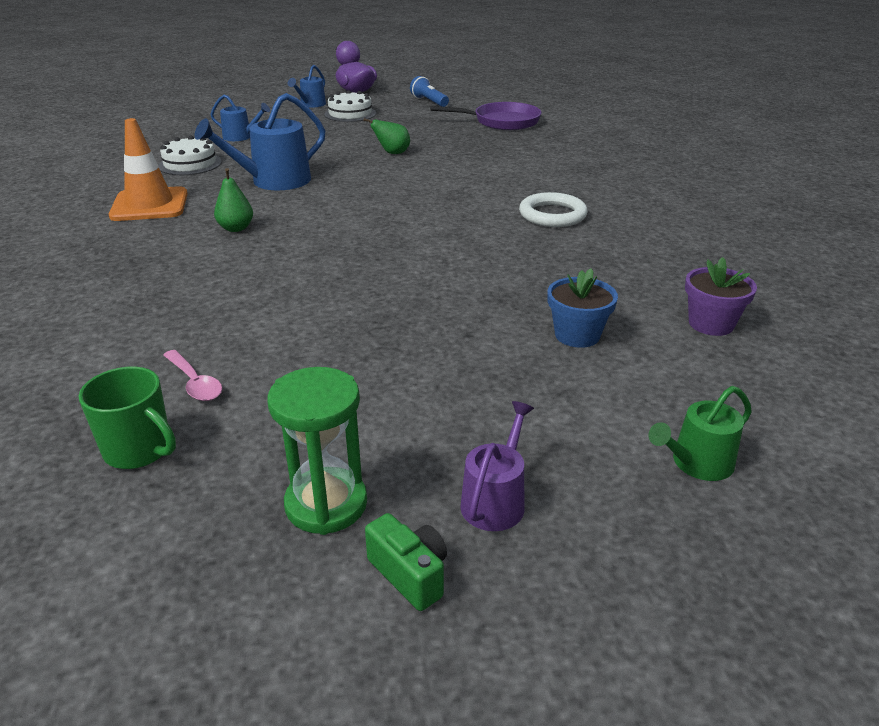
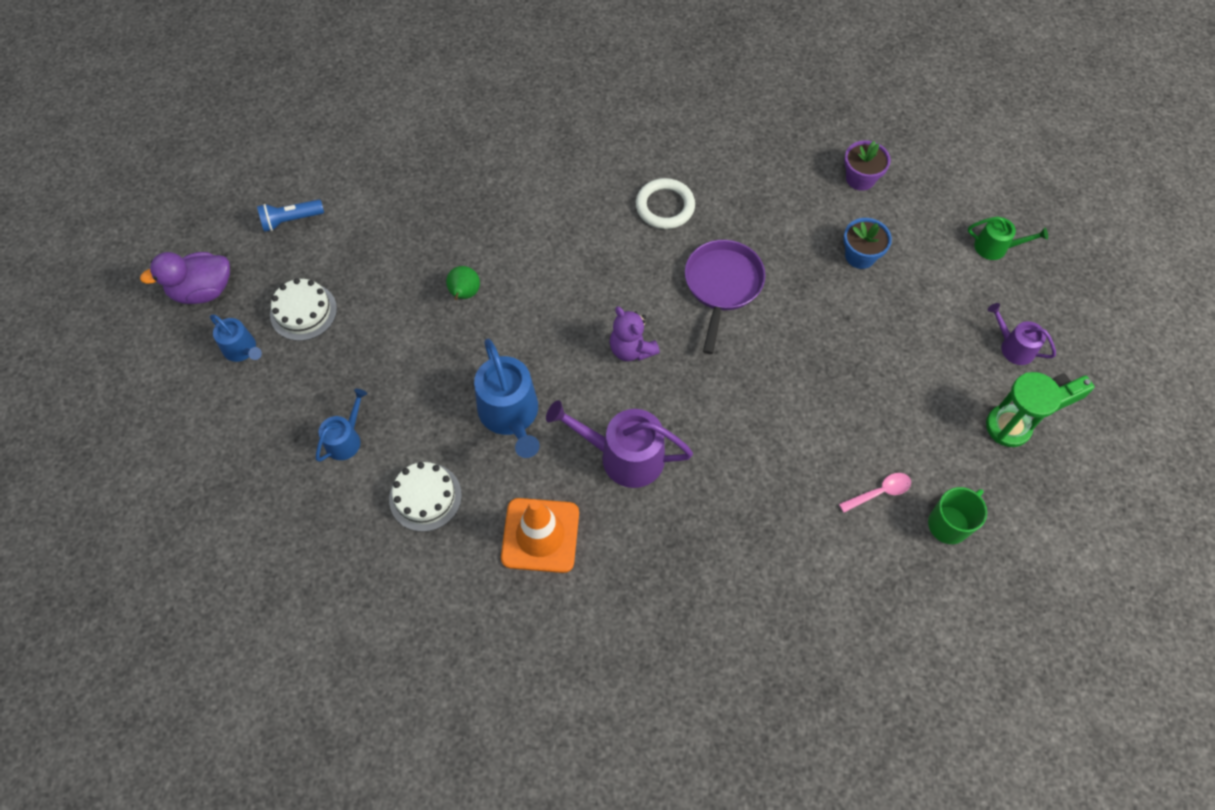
camera: 75 degrees left, 30 degrees up
(236, 228) = (624, 456): green pear -> purple watering can
(363, 219) = (631, 349): none -> purple teddy bear
(502, 122) = (401, 170): purple pan -> purple pan (722, 285)
(697, 463) = (995, 247): green watering can -> green watering can turned 60 degrees counterclockwise

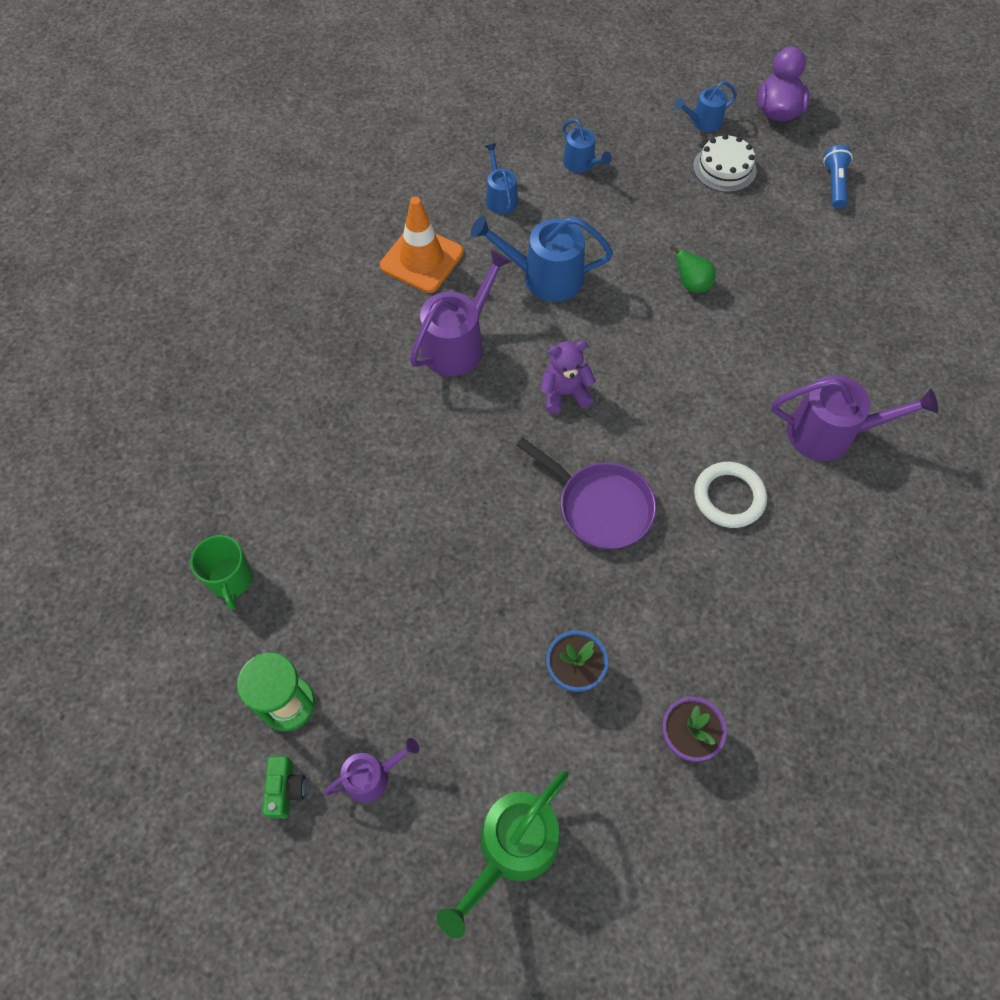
camera: 115 degrees right, 0 degrees up
(425, 497) = (500, 198): white cake -> blue watering can
(572, 160) = (829, 433): none -> purple watering can
(879, 492) = (299, 534): pink spoon -> none
(995, 247) = (512, 848): green watering can -> green watering can, size x1.76

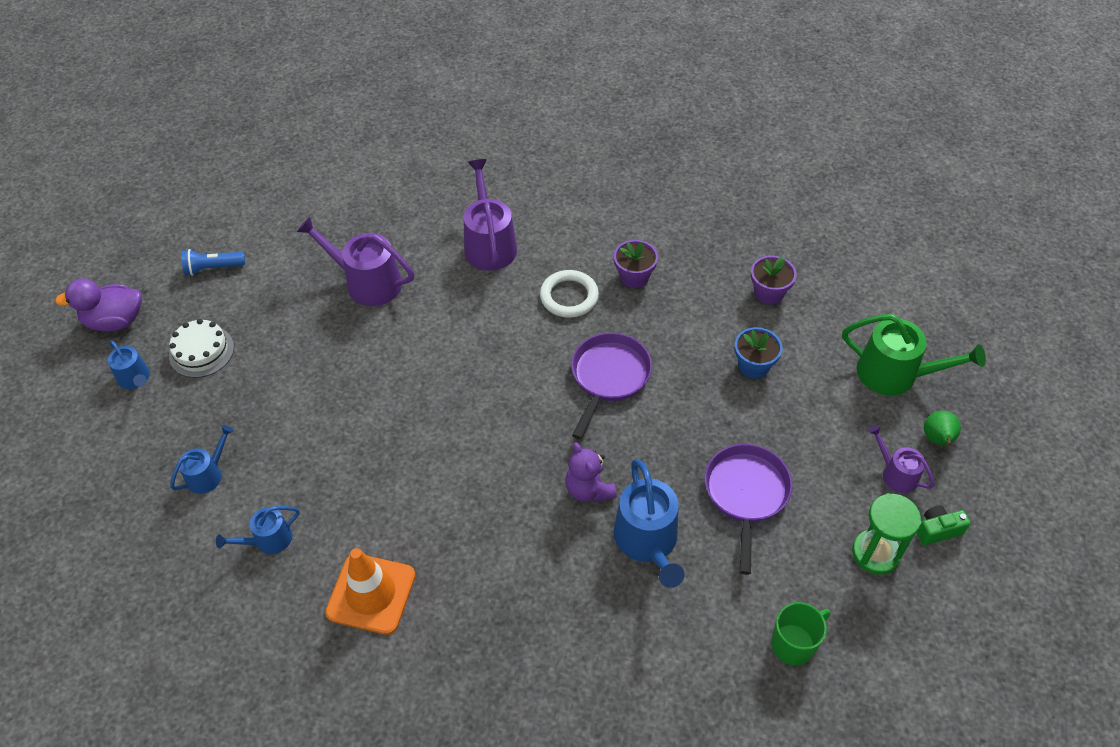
camera: 105 degrees left, 10 degrees down
(406, 597) = (746, 494): none -> purple pan
(458, 343) = (473, 528): purple watering can -> purple watering can (367, 282)
(545, 277) = (371, 472): blue watering can -> blue watering can (648, 541)
(564, 393) = (505, 426): purple teddy bear -> purple teddy bear (589, 489)
(691, 284) = (356, 354): green pear -> green pear (937, 440)
(746, 578) = (634, 277): none -> purple flower pot

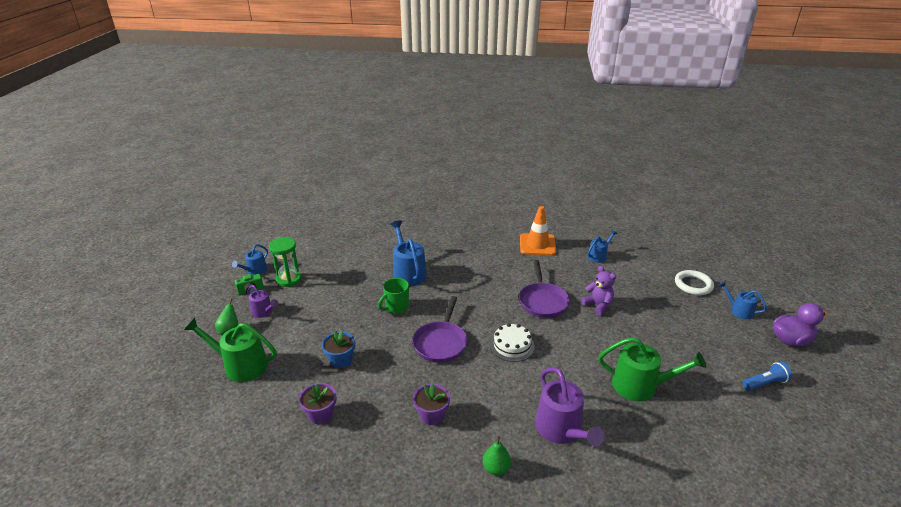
camera: 170 degrees right, 20 degrees down
(201, 351) = (715, 329): white cake -> white cake (512, 345)
(208, 474) = (651, 275): blue watering can -> blue watering can (255, 270)
(367, 282) = (640, 386): purple watering can -> green watering can
(569, 297) = (481, 393): white ring -> white ring (693, 285)
(574, 216) = (496, 468): none -> green pear
(589, 489) = (443, 289): purple teddy bear -> purple teddy bear (598, 305)
(746, 494) = (354, 295): purple pan -> purple pan (542, 301)
(794, 644) = (338, 248): green mug -> green mug (396, 307)

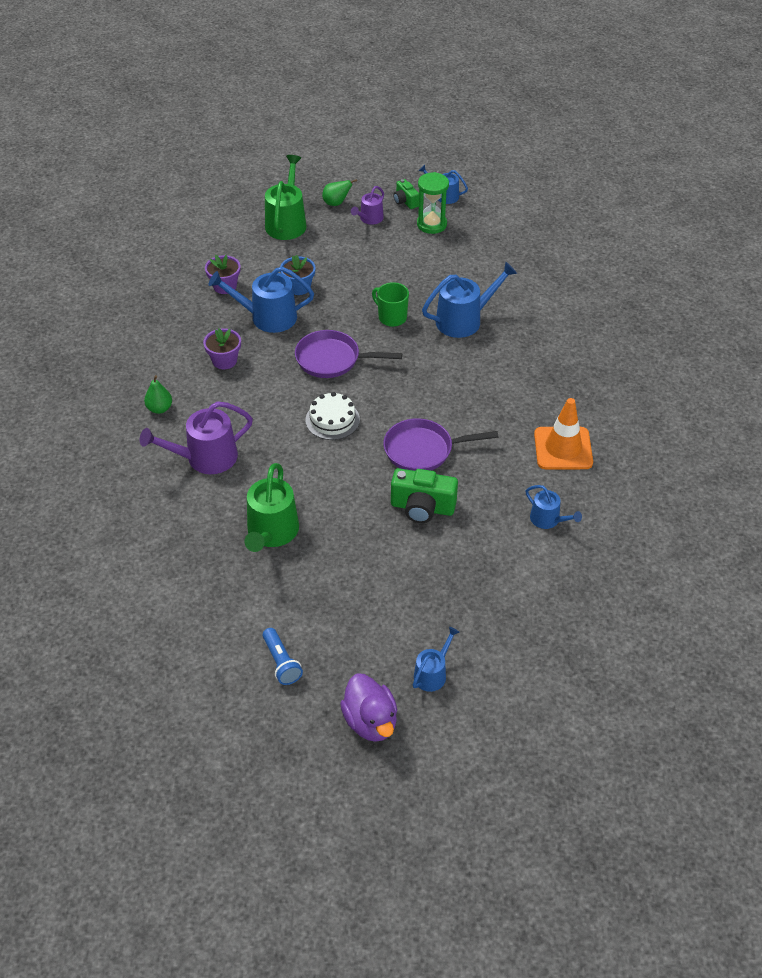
camera: 85 degrees right, 15 degrees up
(377, 382) = (268, 317): none -> blue watering can
(598, 305) = (422, 507): purple teddy bear -> green camera
(693, 285) = (491, 629): white ring -> none

